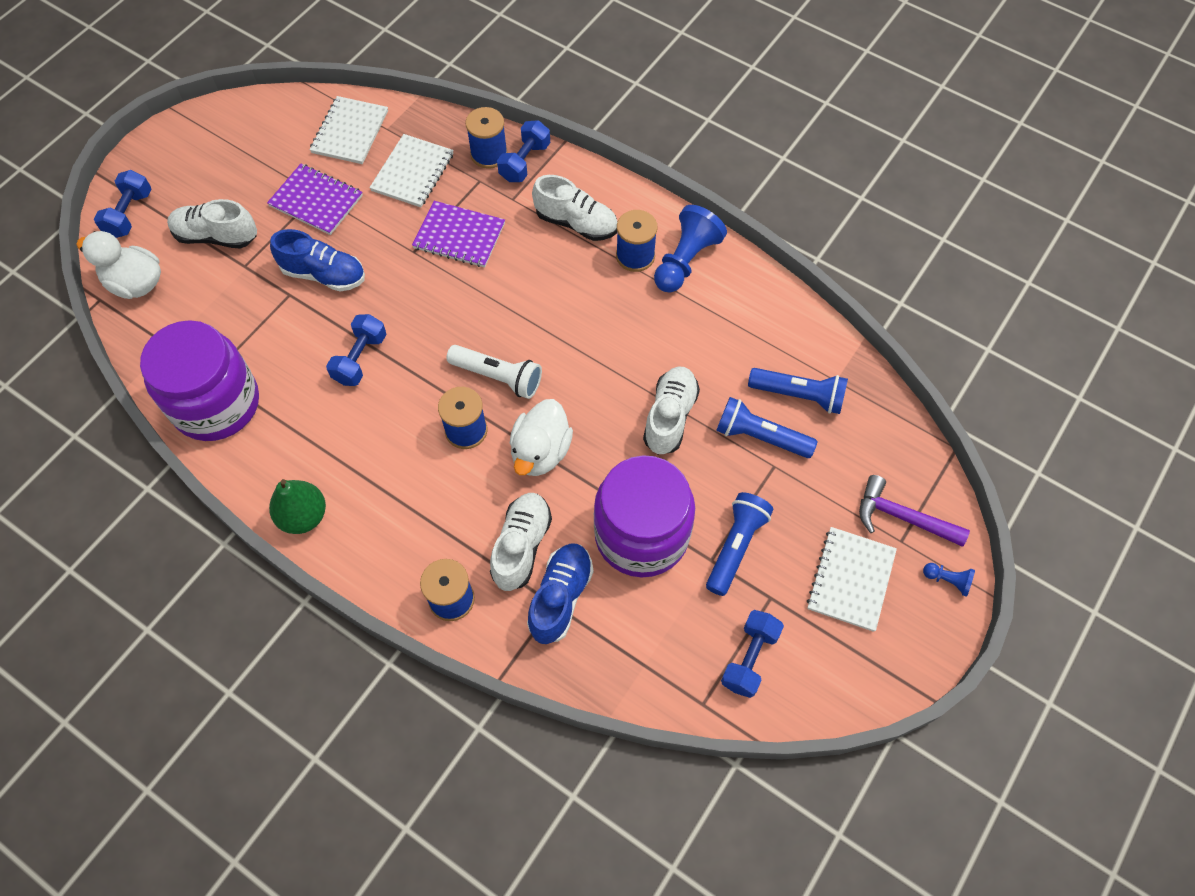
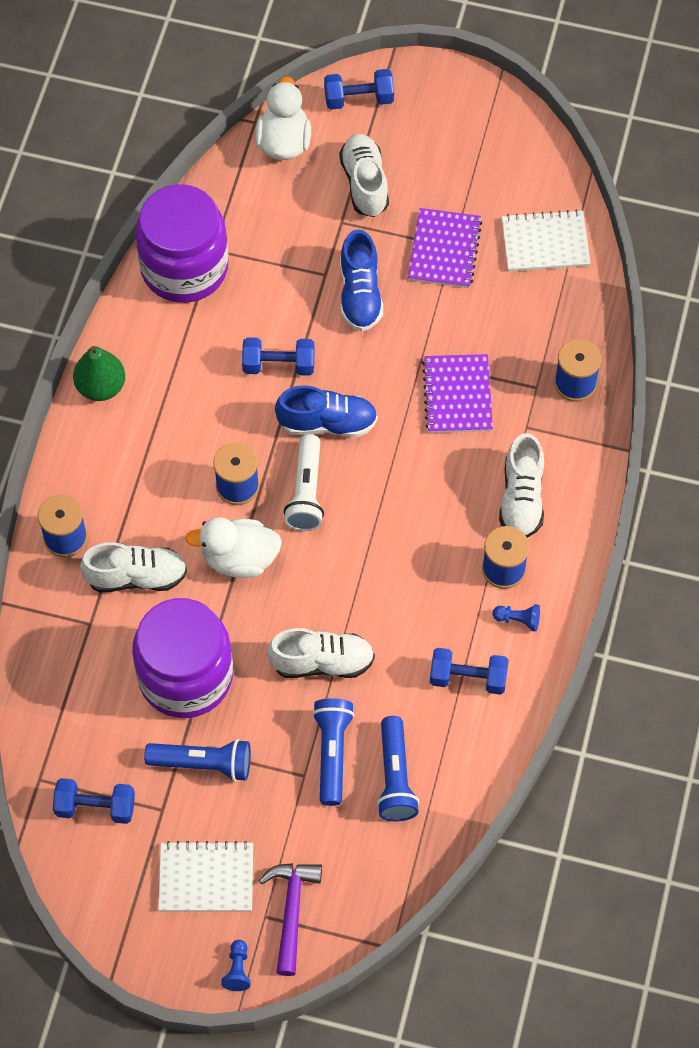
camera: 70 degrees right, 0 degrees up
(413, 172) = (519, 321): white notebook -> none
(525, 162) = (580, 421): blue dumbbell -> blue dumbbell (468, 678)
(560, 597) = (98, 627): blue shoe -> blue shoe (327, 423)
(685, 261) = (518, 620): blue pawn -> blue pawn, size x0.47

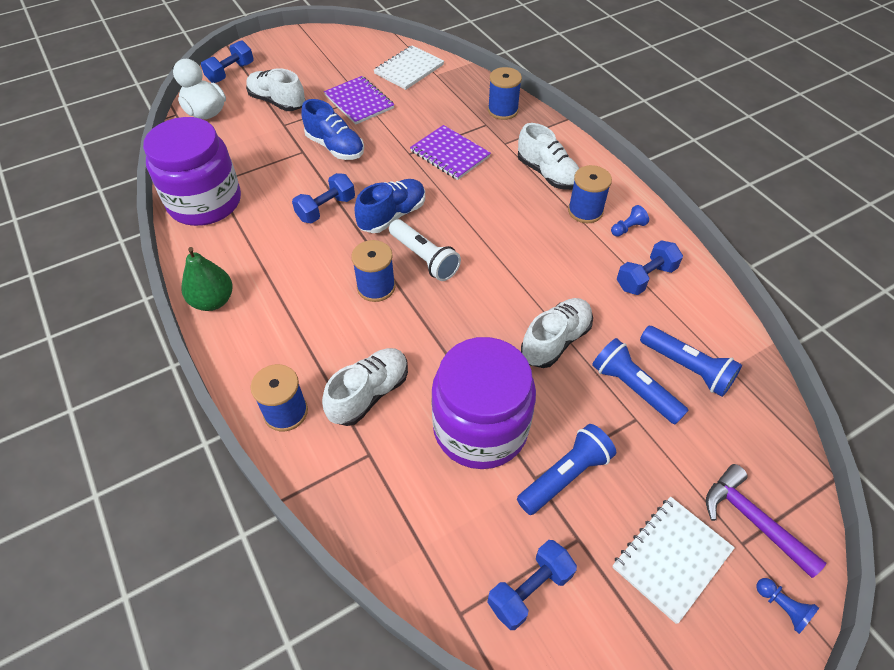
camera: 45 degrees left, 10 degrees down
(239, 559) = (428, 326): white duck -> none

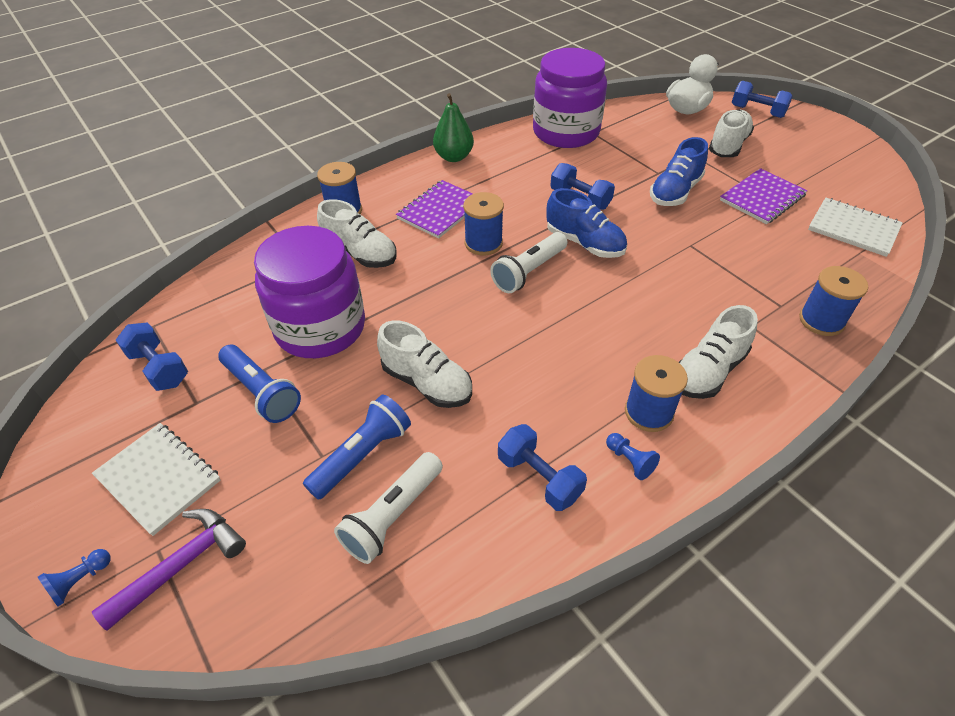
camera: 85 degrees right, 5 degrees down
(450, 154) = (705, 277): purple notebook -> purple notebook (440, 211)
(687, 368) = (392, 515): blue flashlight -> white flashlight

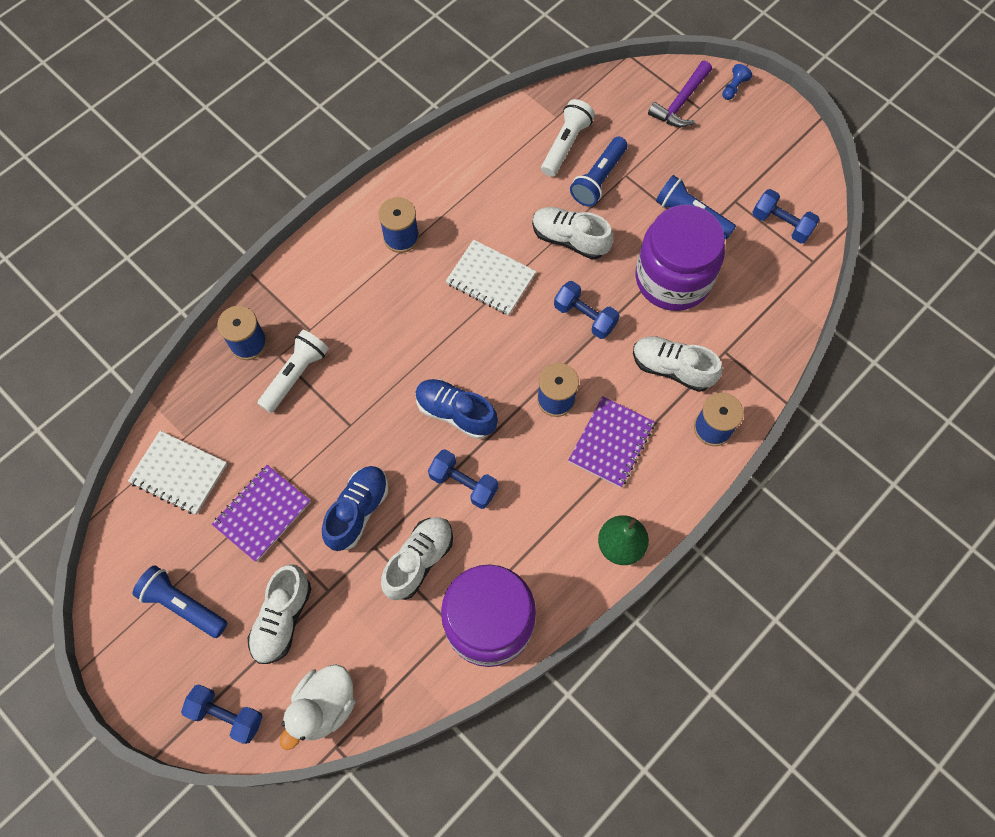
camera: 170 degrees right, 20 degrees up
(159, 478) = (726, 146): white notebook -> white notebook (490, 279)
(528, 272) = (506, 366): white flashlight -> white flashlight (296, 375)
(539, 478) = (476, 180): blue dumbbell -> blue dumbbell (585, 317)
(630, 461) = (416, 199): blue pawn -> none
(708, 371) = (352, 279): white shoe -> white shoe (419, 560)
(812, 158) = (183, 605): none -> blue flashlight

